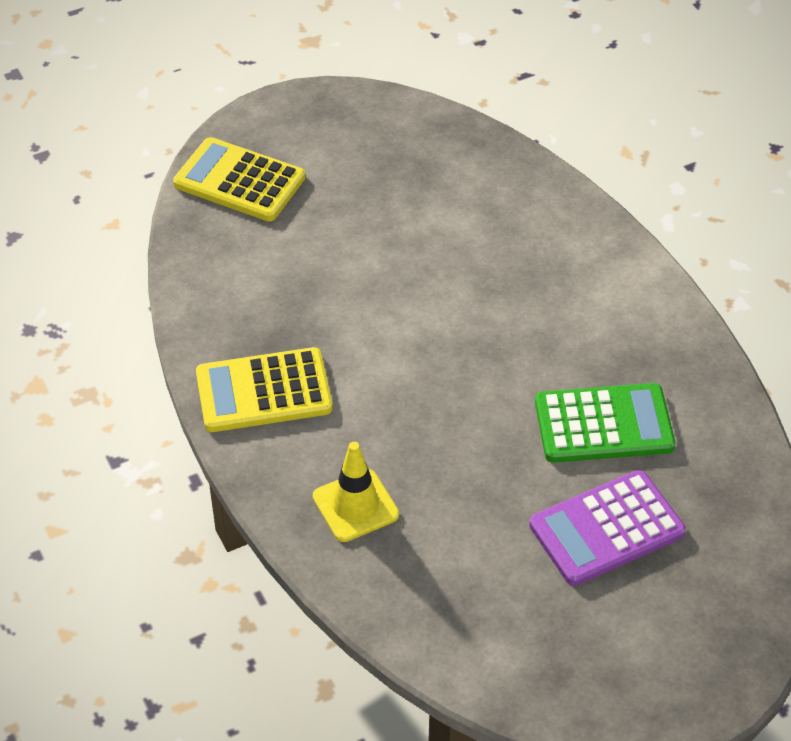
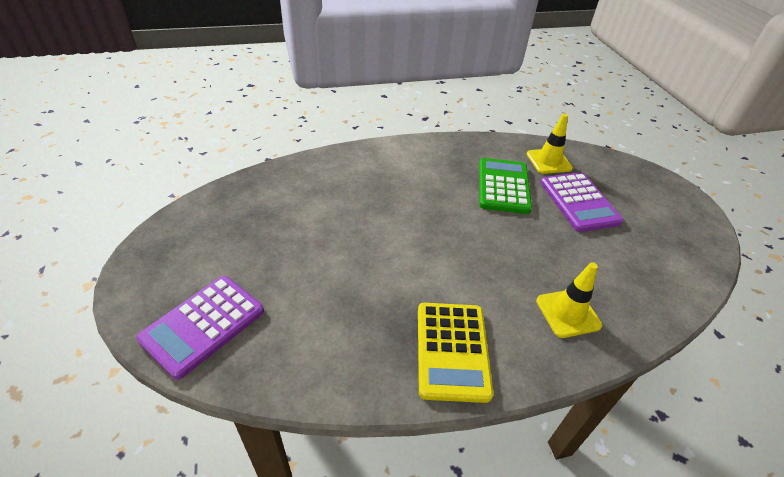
camera: 80 degrees left, 5 degrees down
(239, 181) = (203, 325): yellow calculator -> purple calculator
(710, 487) = (549, 161): none -> yellow traffic cone

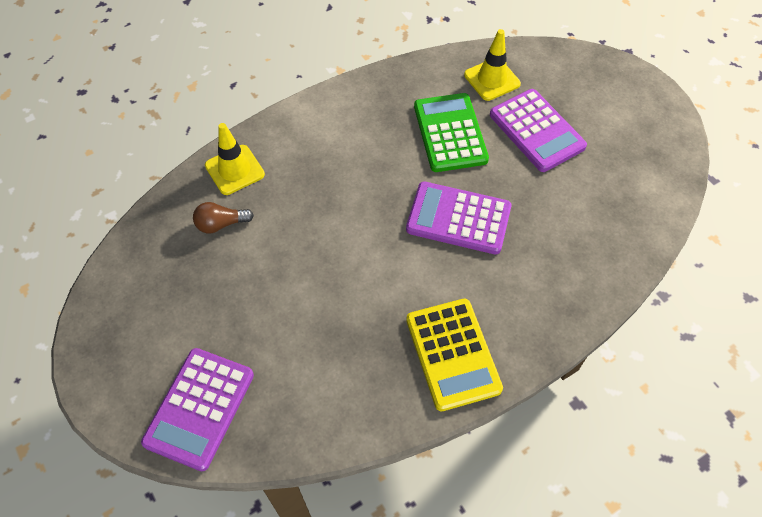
camera: 15 degrees left, 15 degrees up
(294, 199) = (221, 224): none -> brown light bulb
(492, 245) = (458, 218): none -> purple calculator
(568, 313) = (552, 276): yellow traffic cone -> yellow traffic cone (234, 170)

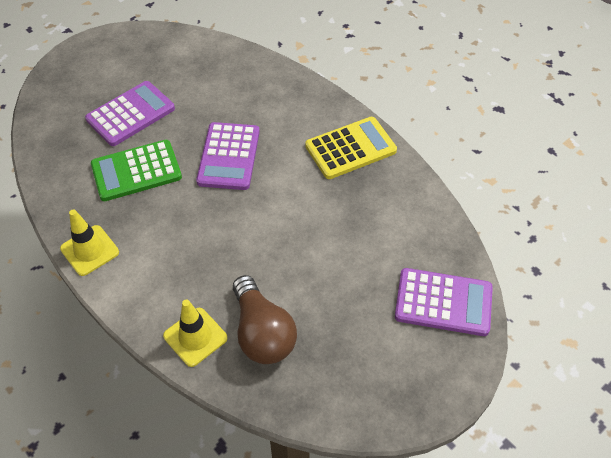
camera: 100 degrees left, 5 degrees down
(221, 224) = (262, 333): brown light bulb -> brown light bulb, size x1.86
(492, 79) = (70, 147): yellow traffic cone -> yellow traffic cone (90, 250)

